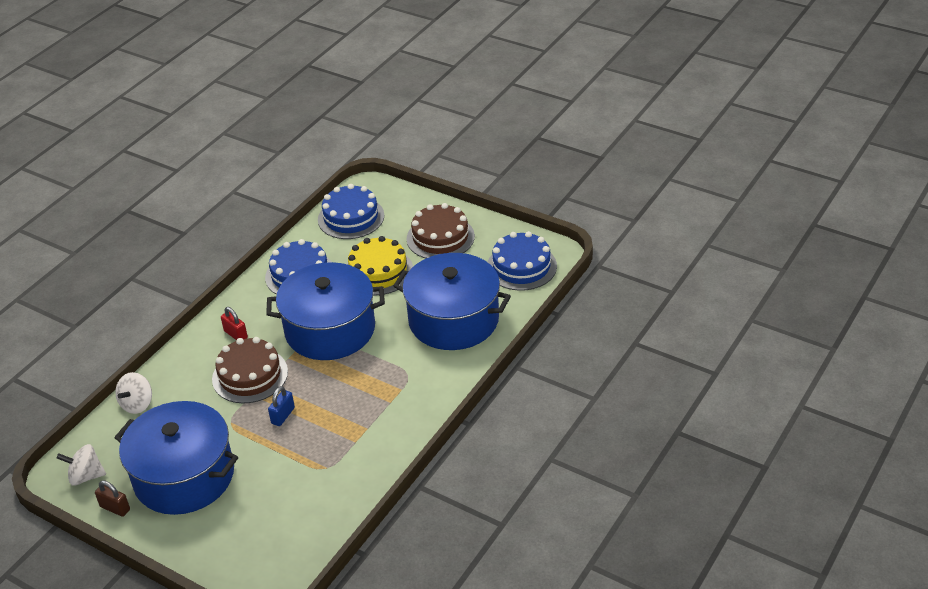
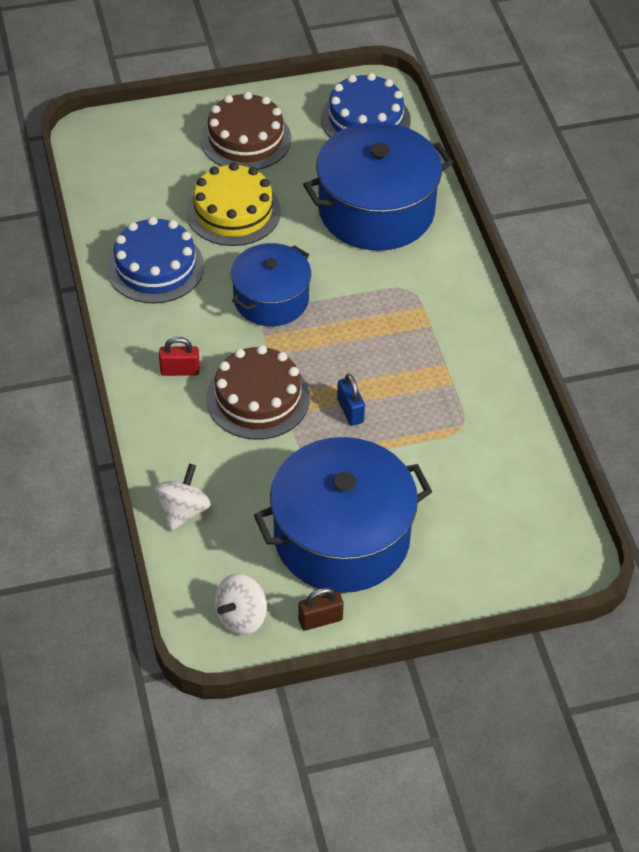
camera: 50 degrees left, 10 degrees up
(137, 404) = (183, 511): white spinning top -> white spinning top turned 135 degrees counterclockwise
(330, 329) = (271, 299): blue pot -> blue pot, size x0.62
(351, 217) = (120, 175): blue cake -> none

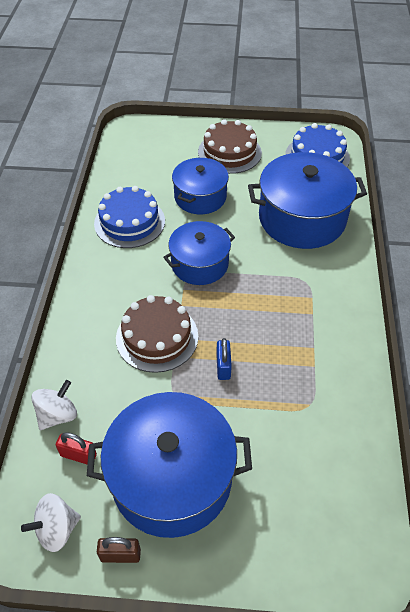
camera: 20 degrees right, 0 degrees up
(180, 370) = (110, 300): red padlock -> red padlock (78, 455)
(233, 211) = (200, 197): yellow cake -> blue pot

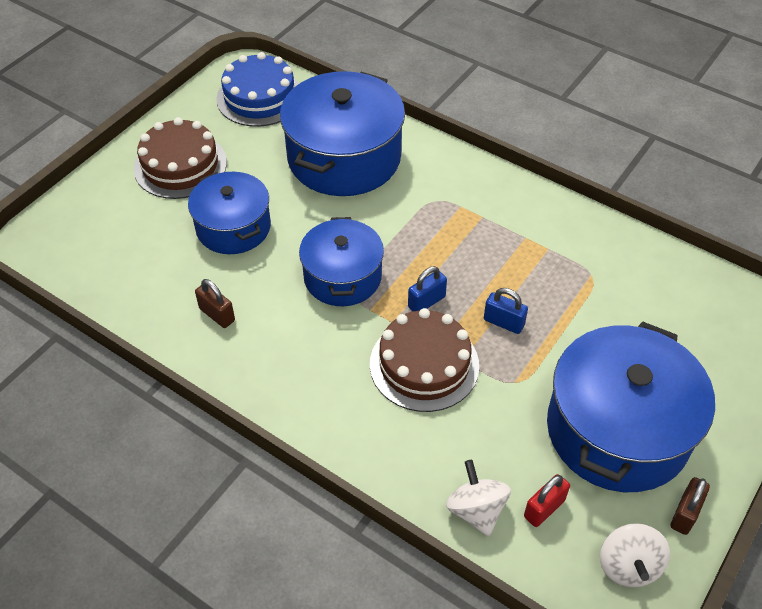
camera: 60 degrees left, 0 degrees up
(129, 222) = (217, 315): blue cake -> brown padlock
(210, 315) = (426, 302): none -> blue padlock

